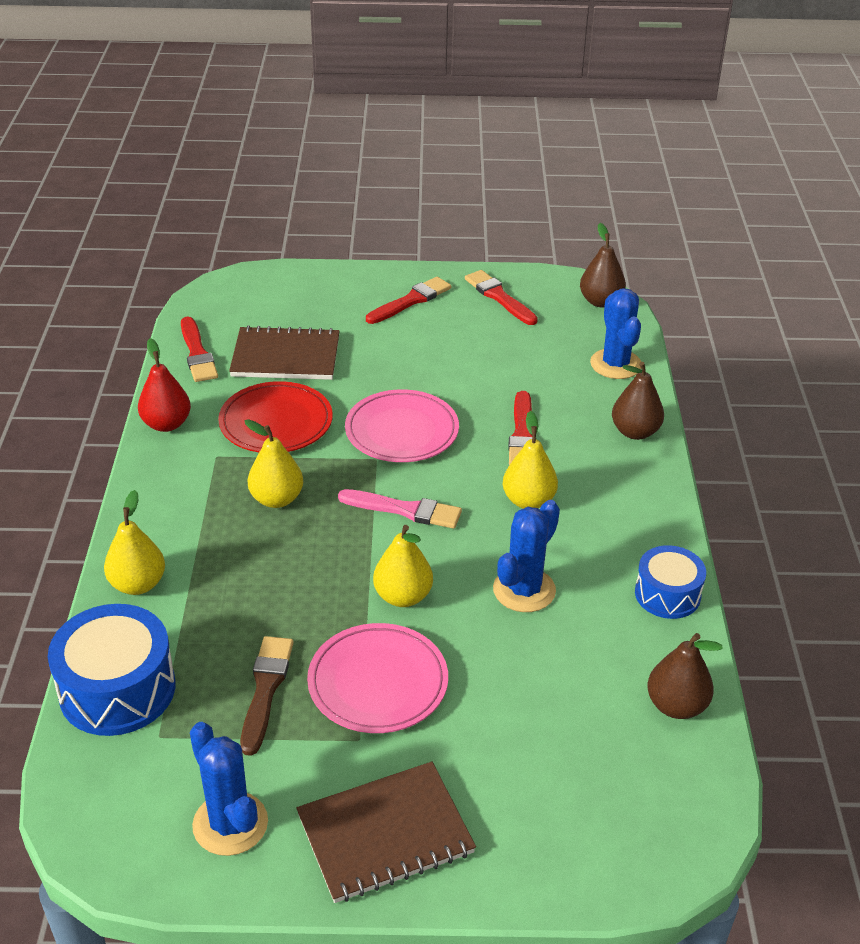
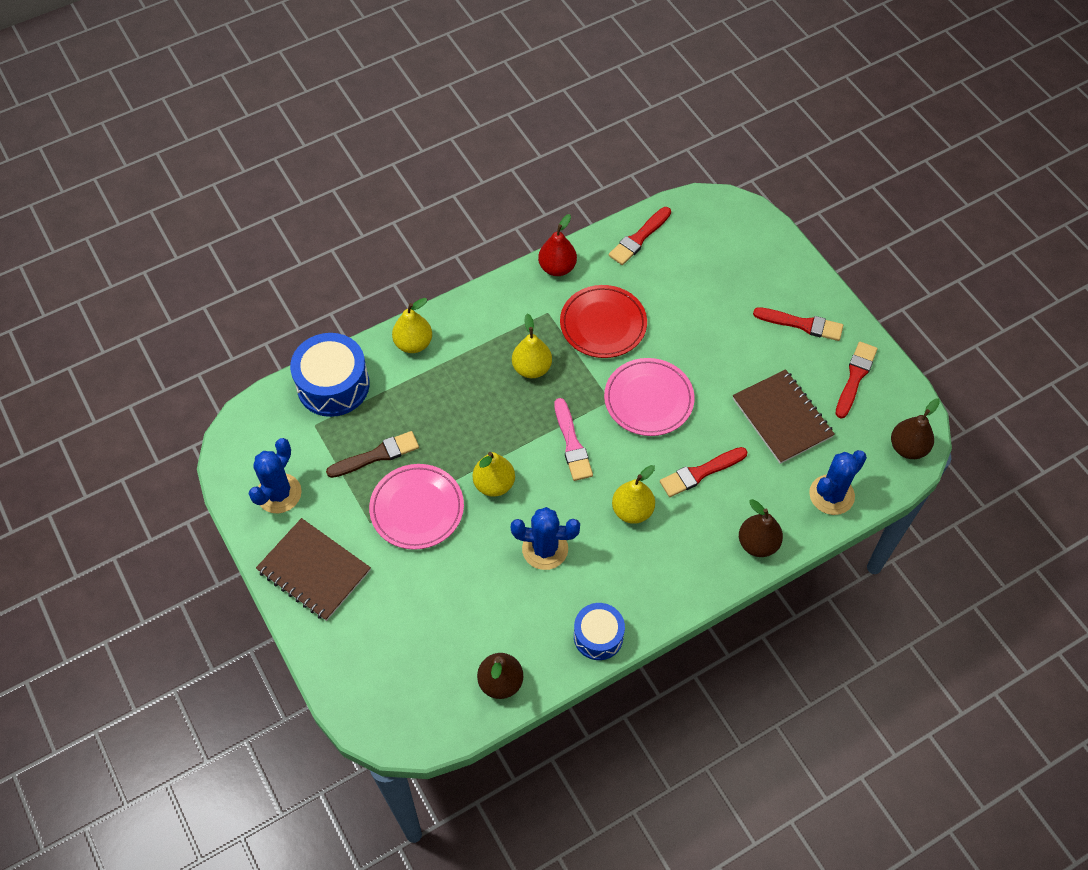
camera: 60 degrees right, 20 degrees up
(286, 356) = (675, 288): brown notebook -> brown notebook (782, 418)

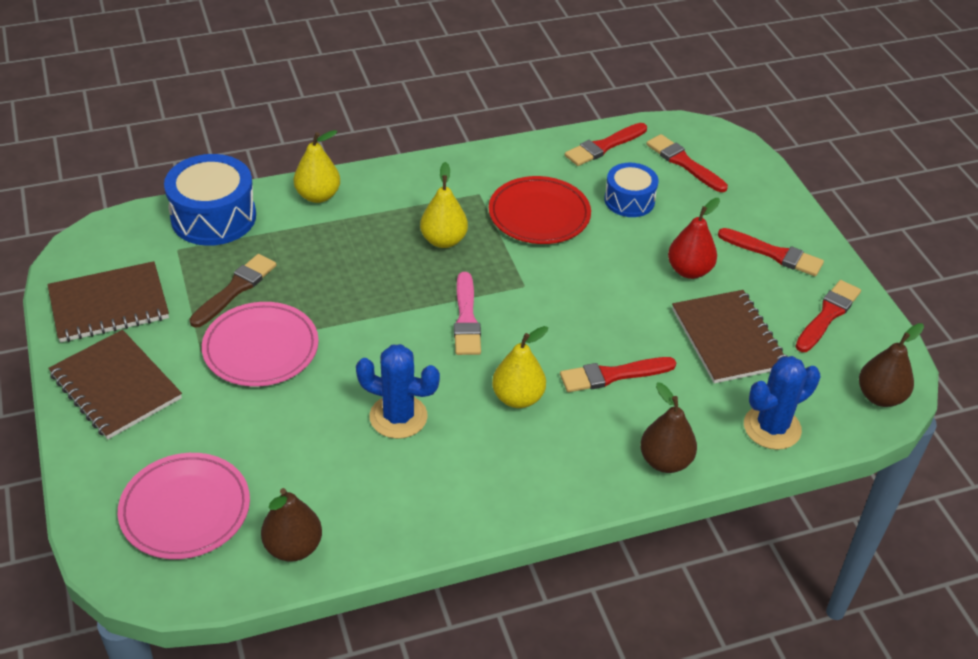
camera: 10 degrees right, 15 degrees down
(279, 493) = (109, 305): blue cactus -> brown notebook
(377, 455) = (235, 289): brown brush -> brown brush turned 45 degrees counterclockwise
(494, 484) = (360, 341): yellow pear -> none
(557, 267) = (503, 157): red pear -> red pear (689, 270)
(598, 636) = (433, 521): blue drum -> blue drum (629, 200)
(648, 399) = (571, 293): pink plate -> pink plate (185, 509)
(710, 242) = (684, 163): none -> red brush

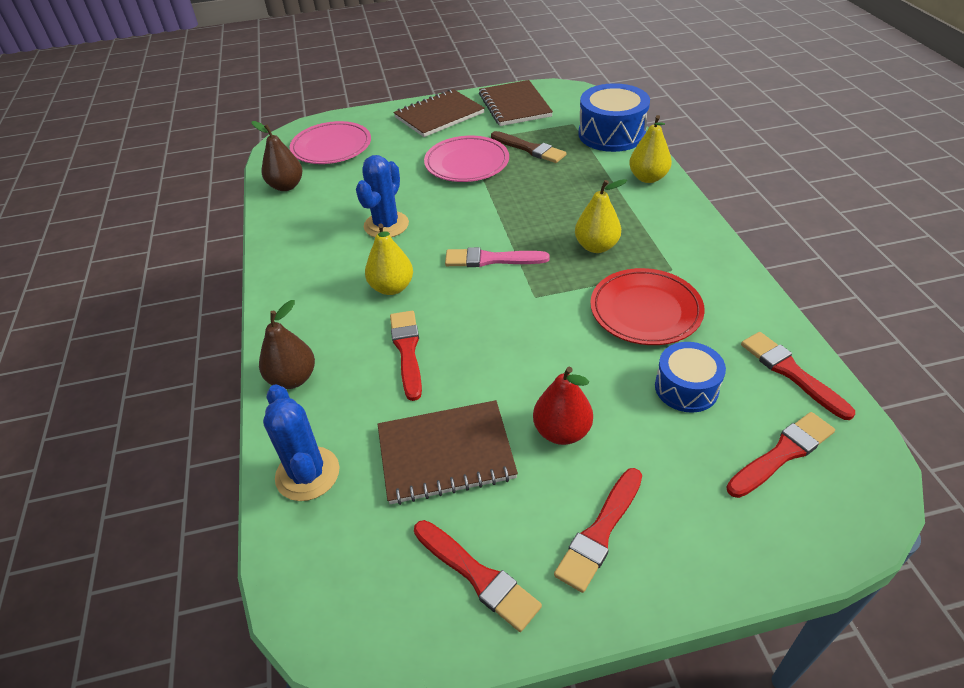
camera: 100 degrees right, 0 degrees up
(880, 397) = (323, 607): brown pear -> none

